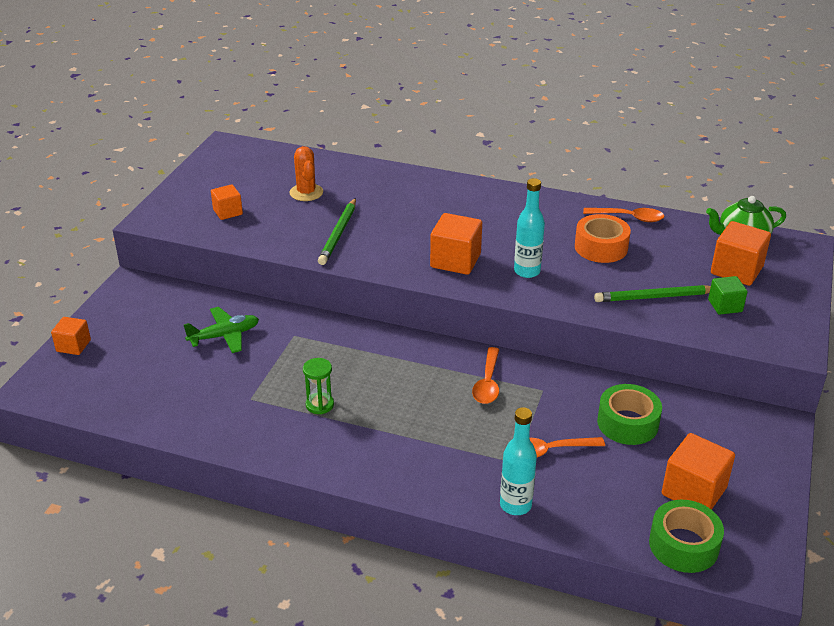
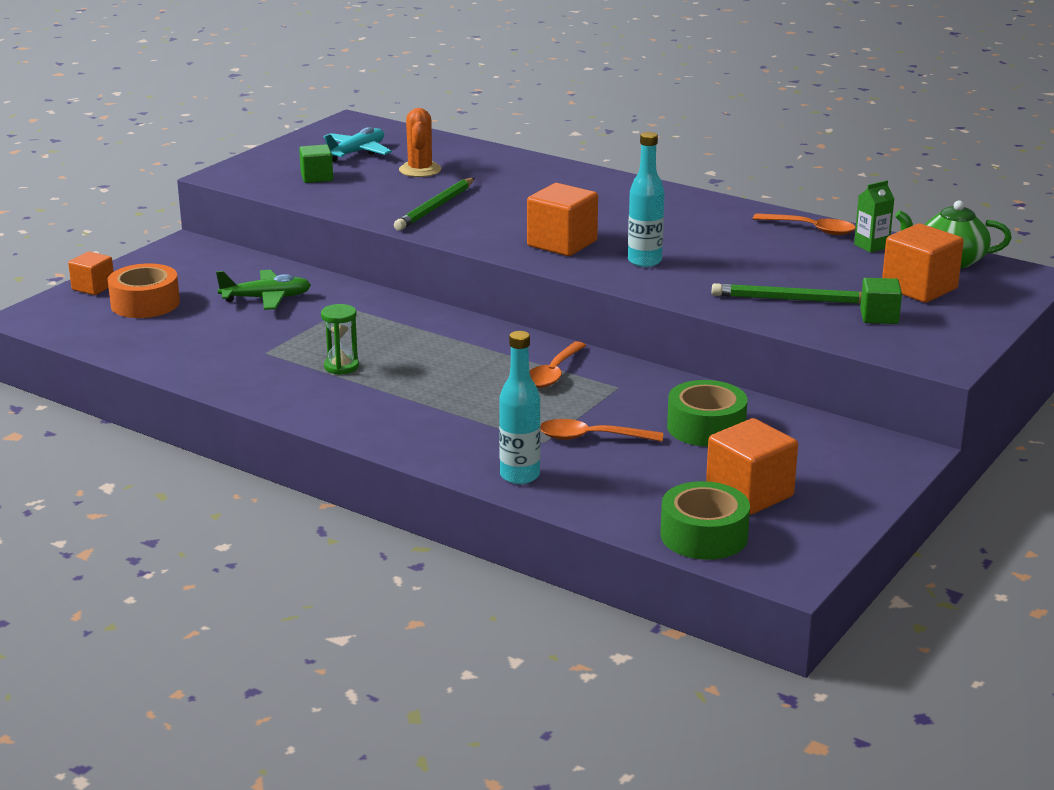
camera: 15 degrees right, 10 degrees down
(228, 212) = (317, 177): orange cube -> green cube
(246, 179) = (356, 153): none -> turquoise plane
(601, 247) = (754, 251): orange tape -> orange tape (145, 303)
(680, 229) = (871, 246): none -> green carton

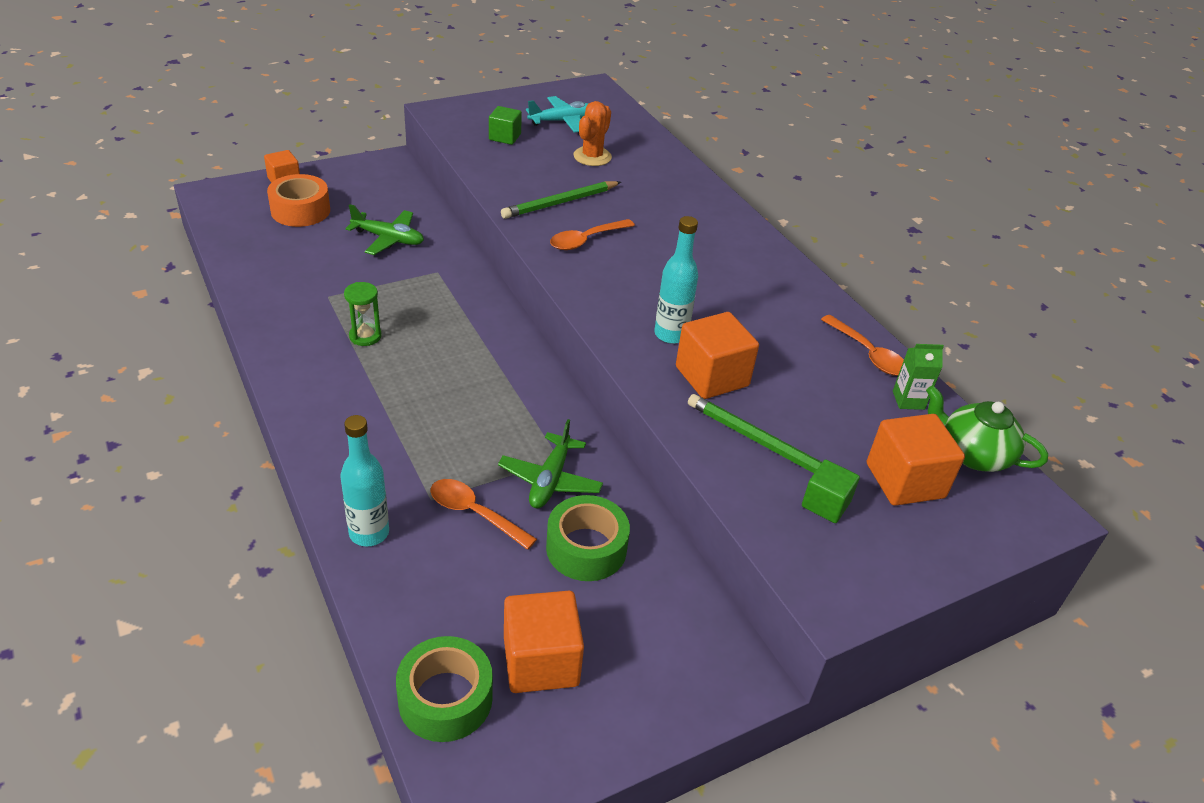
camera: 25 degrees right, 15 degrees up
(553, 373) = (521, 417): orange spoon -> orange spoon (586, 240)
(562, 243) = (620, 284): orange cube -> orange cube (712, 376)
(627, 400) = (550, 480): none -> green plane

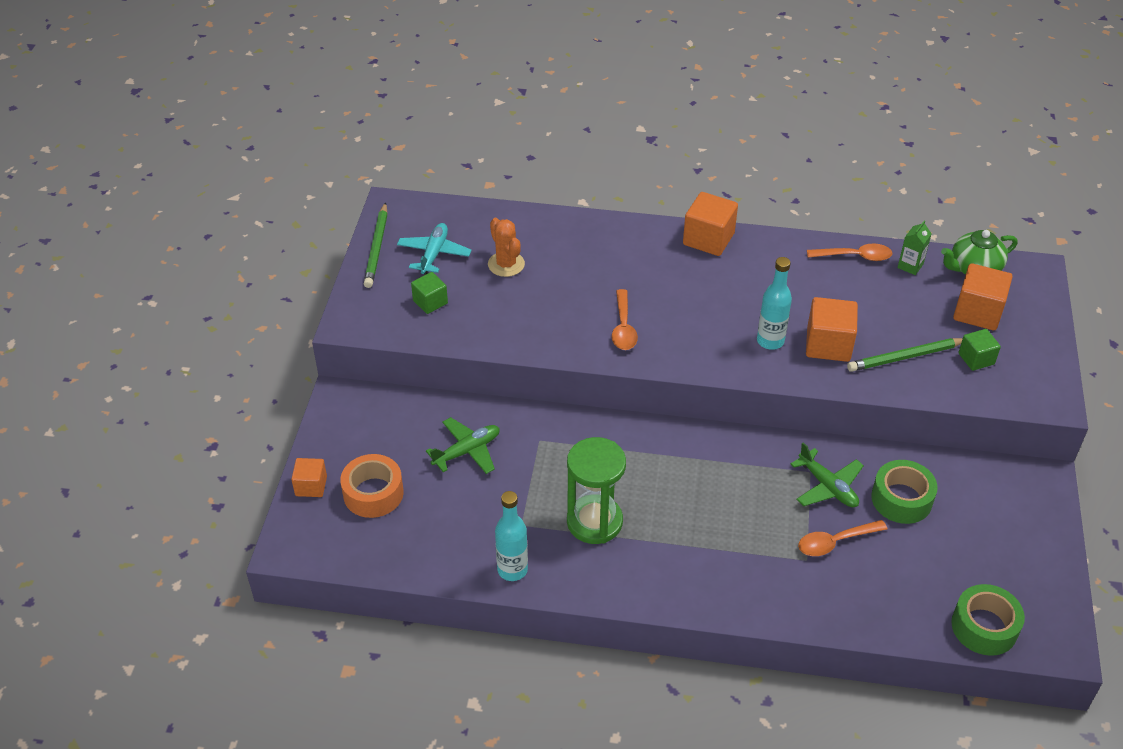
camera: 50 degrees left, 5 degrees up
(365, 336) = (594, 522): green hourglass -> green hourglass, size x1.93
(369, 533) = (819, 608): turquoise bottle -> turquoise bottle (512, 570)
(541, 661) = (980, 567): orange cube -> orange cube (708, 239)
(560, 203) = (560, 317): green pencil -> green pencil (377, 248)

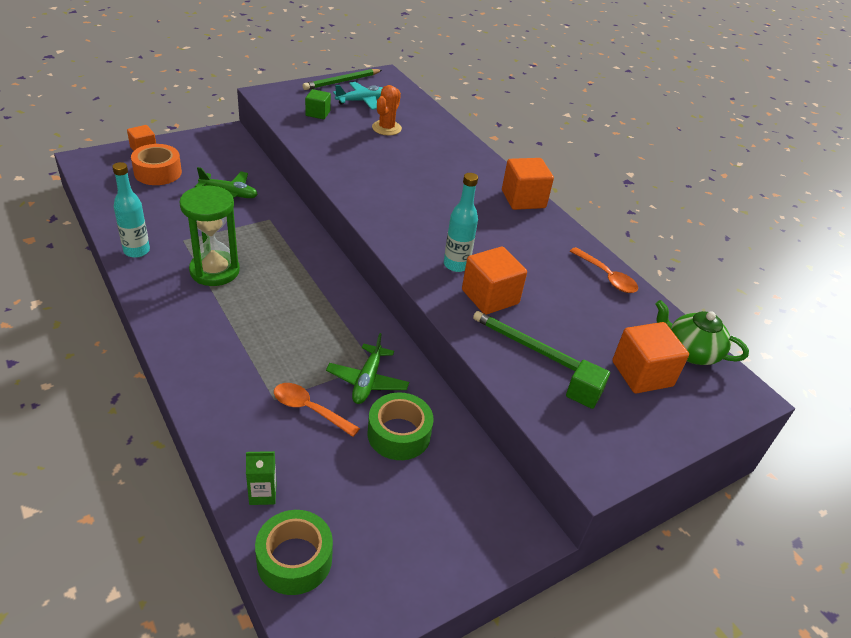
camera: 45 degrees right, 5 degrees down
(623, 327) = (386, 193): orange spoon -> none
(910, 266) = (639, 311): green carton -> green carton (263, 494)

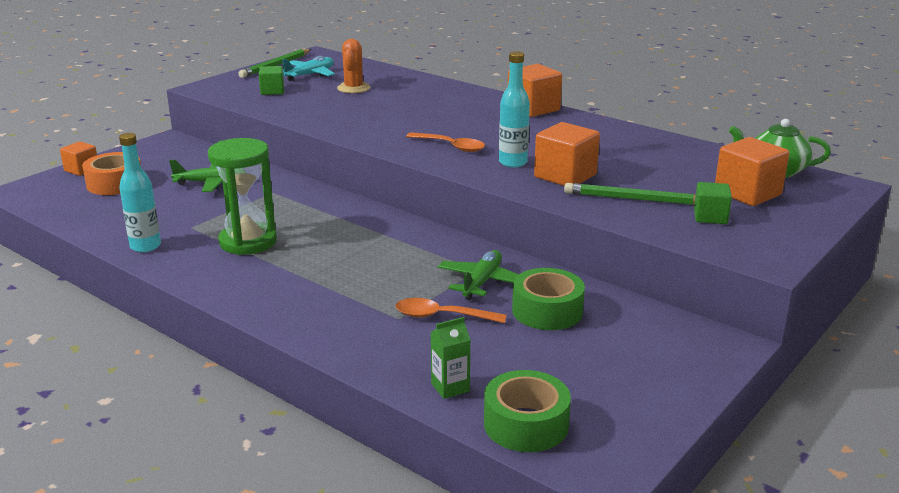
camera: 15 degrees left, 15 degrees down
(367, 381) = (482, 282): green plane -> green plane turned 150 degrees counterclockwise
(607, 277) = (657, 141): orange spoon -> orange spoon (451, 146)

